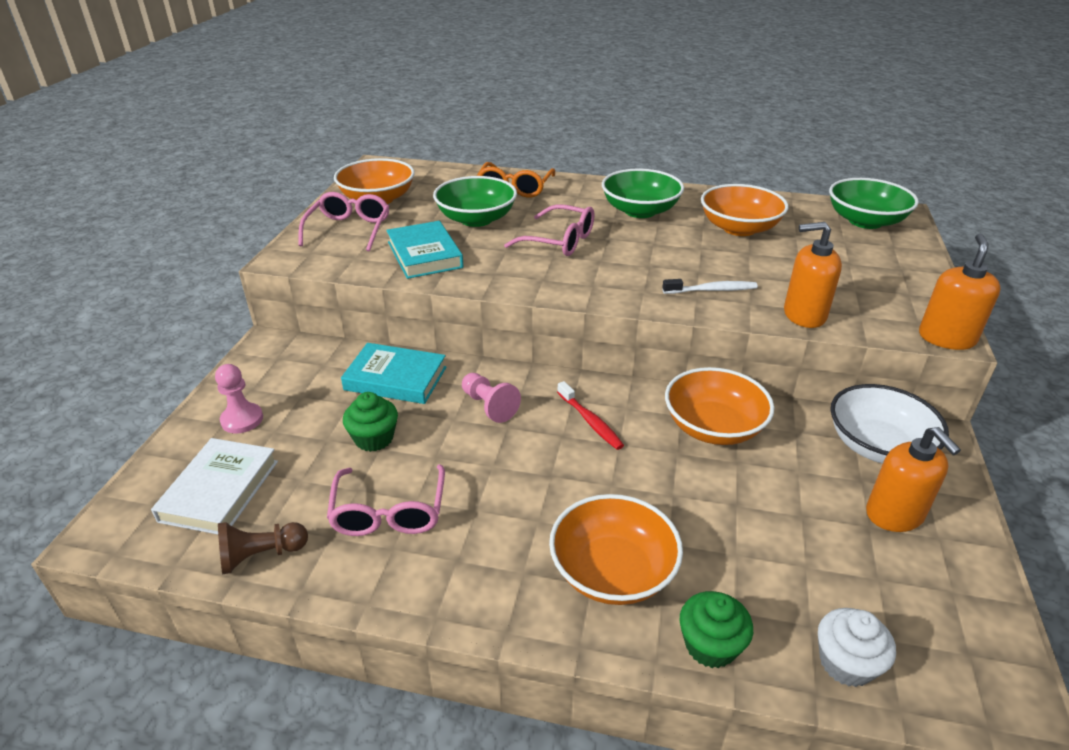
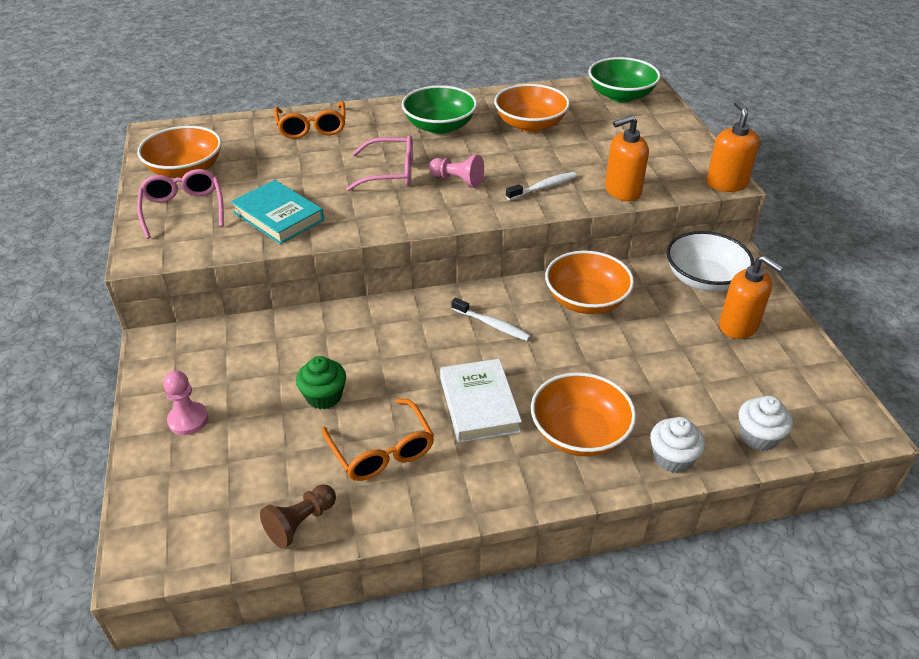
camera: 25 degrees left, 5 degrees up
(219, 490) = (219, 486): white book -> white book (479, 404)
(389, 512) = (382, 451): pink glasses -> orange glasses
(395, 378) = (304, 339): turquoise book -> none
(476, 219) = (299, 169): green bowl -> none
(489, 406) = (402, 337): pink pawn -> pink pawn (457, 180)
(590, 422) = (492, 325): red toothbrush -> white toothbrush
(710, 645) = (672, 458): green cupcake -> white cupcake

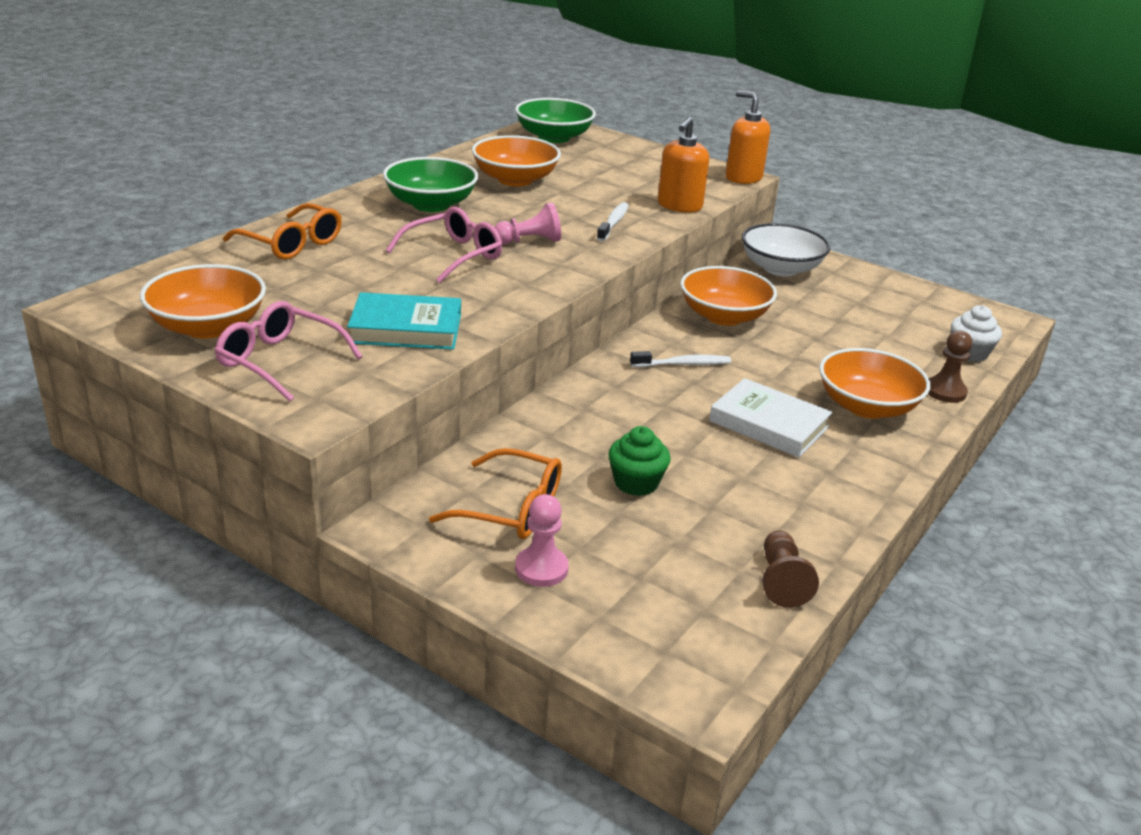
camera: 45 degrees left, 10 degrees down
(382, 451) = (753, 495): orange glasses -> orange glasses (511, 509)
(672, 458) = (945, 391): white cupcake -> brown pawn
(738, 326) = (851, 290): orange soap dispenser -> none

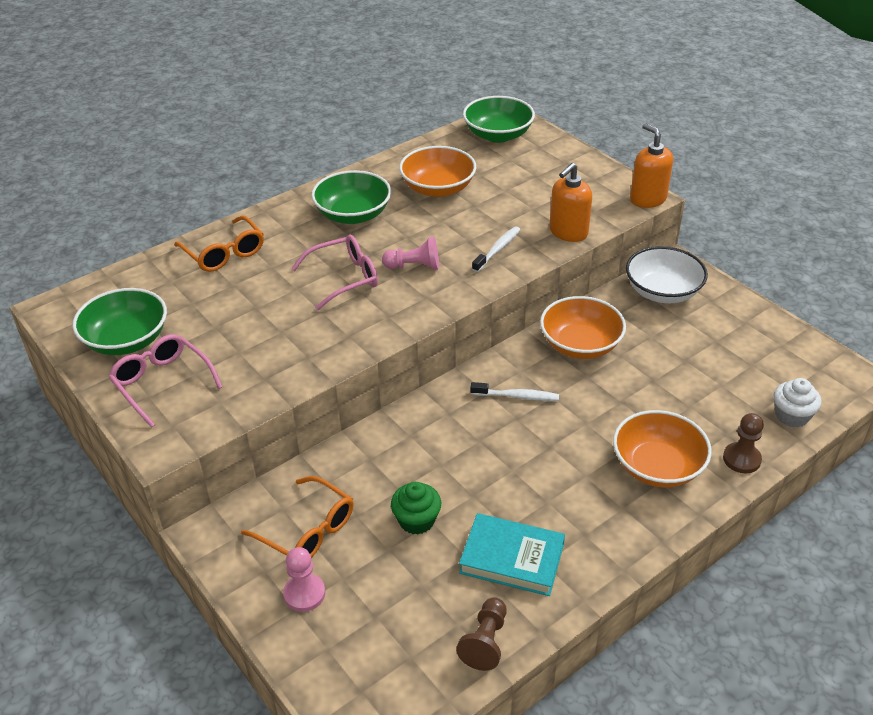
camera: 20 degrees right, 10 degrees up
(208, 327) = (126, 340): orange bowl -> green bowl
(406, 328) = (269, 359): turquoise book -> turquoise book (512, 558)
(769, 424) = (558, 474): white book -> none

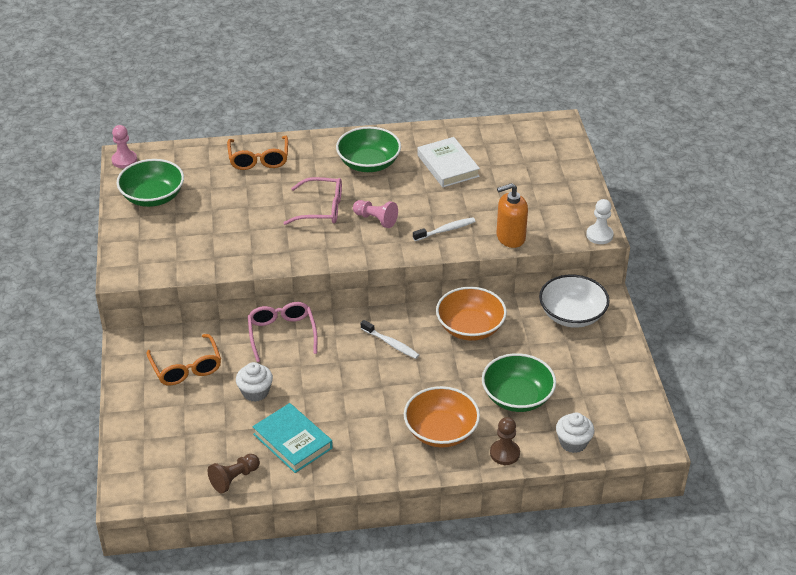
camera: 30 degrees right, 0 degrees up
(162, 383) = (152, 234): pink glasses -> pink glasses (282, 334)
(304, 594) = (155, 403): pink pawn -> pink pawn (124, 160)
(416, 520) = (255, 392): green cupcake -> white cupcake
(438, 188) = (448, 166): orange bowl -> white book
(498, 135) = (536, 138): green bowl -> green bowl (517, 397)
(648, 199) = (599, 235): orange soap dispenser -> white pawn

